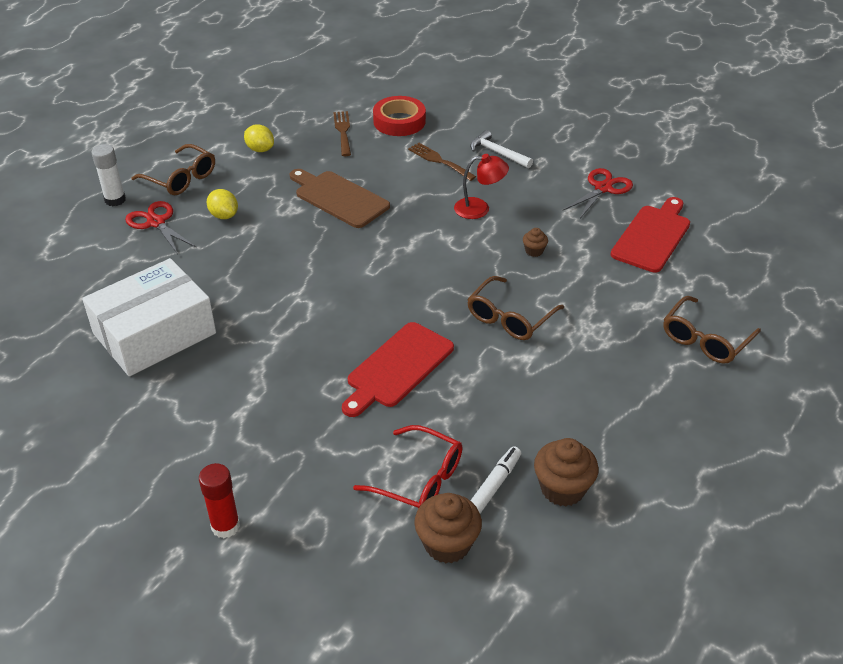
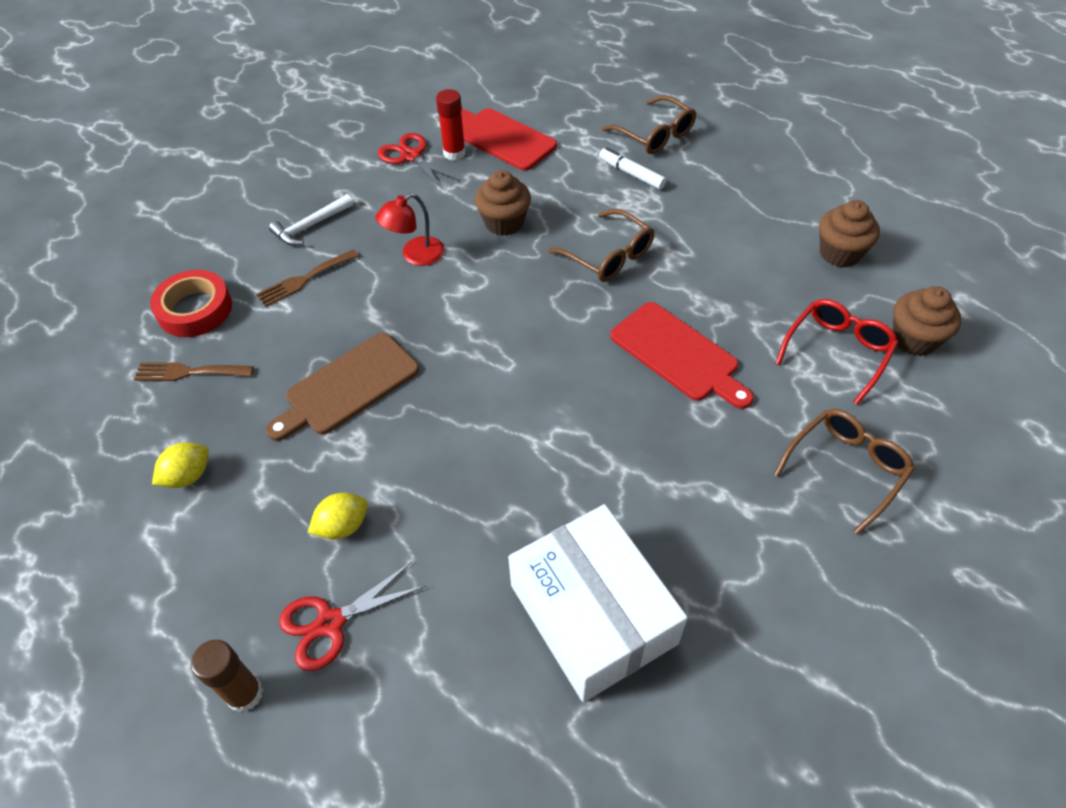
camera: 80 degrees left, 10 degrees up
(115, 200) = (245, 694): white glue stick -> brown glue stick
(181, 178) = (222, 589): brown glasses -> brown glasses (846, 468)
(225, 526) = (919, 524): red glue stick -> red glue stick (454, 153)
(479, 208) = (415, 255): red lamp -> red lamp turned 135 degrees counterclockwise
(493, 485) = (840, 298): white marker -> white marker (631, 174)
(534, 251) = (504, 223): brown cupcake -> brown cupcake, size x1.95

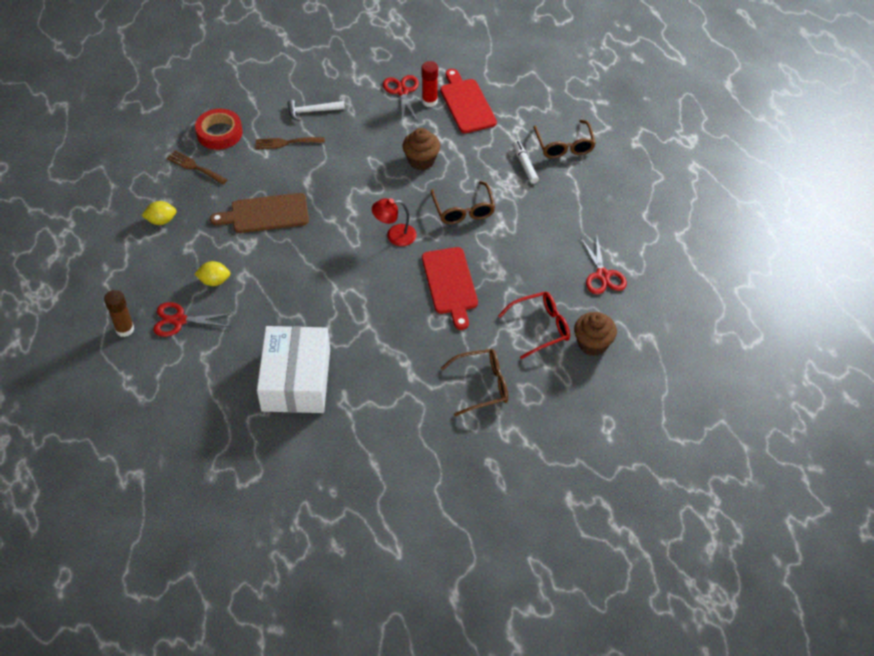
camera: 30 degrees right, 0 degrees up
(415, 255) = (355, 157): red lamp -> red lamp (395, 235)
(839, 253) = (602, 275): brown cupcake -> red scissors

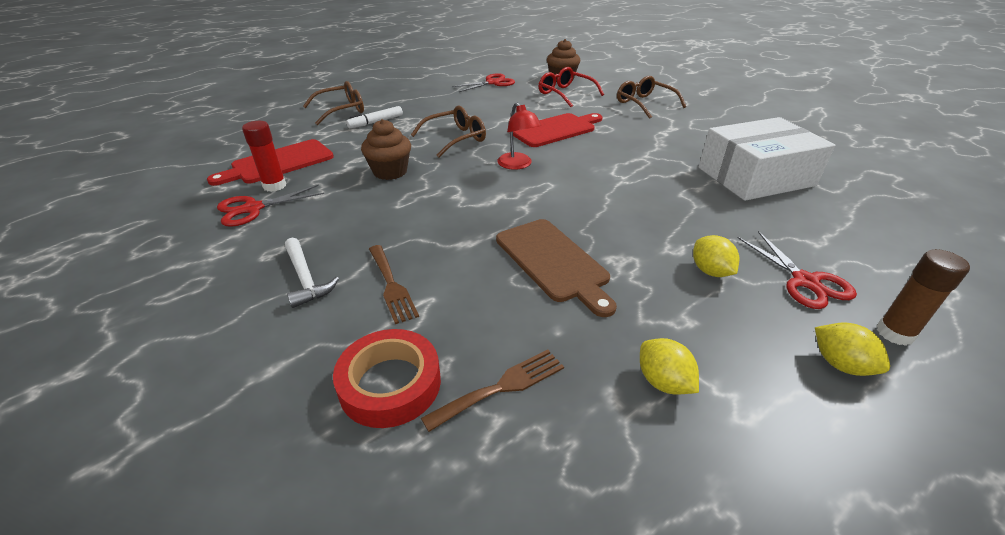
camera: 110 degrees left, 15 degrees down
(126, 291) = (840, 364): none -> yellow lemon
(194, 167) = (502, 387): brown fork -> brown fork turned 135 degrees counterclockwise

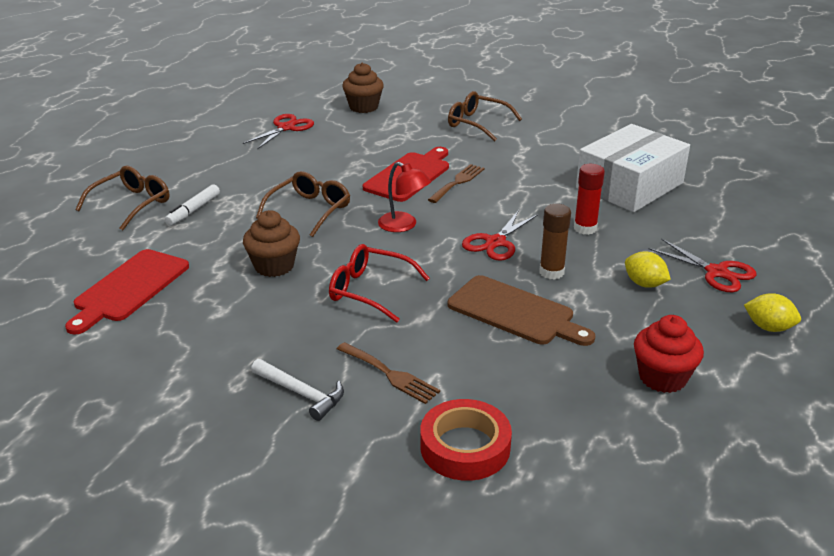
camera: 25 degrees left, 5 degrees down
(253, 208) = (162, 345): red scissors -> red scissors (495, 242)
(274, 186) = (157, 315): red glue stick -> red glue stick (585, 228)
(502, 387) = (552, 420): brown fork -> brown fork (458, 182)
(565, 94) = (384, 127): red glasses -> red glasses (369, 290)
(663, 382) = (662, 377): yellow lemon -> red cupcake
(894, 333) = (792, 294): brown glue stick -> brown glue stick (551, 272)

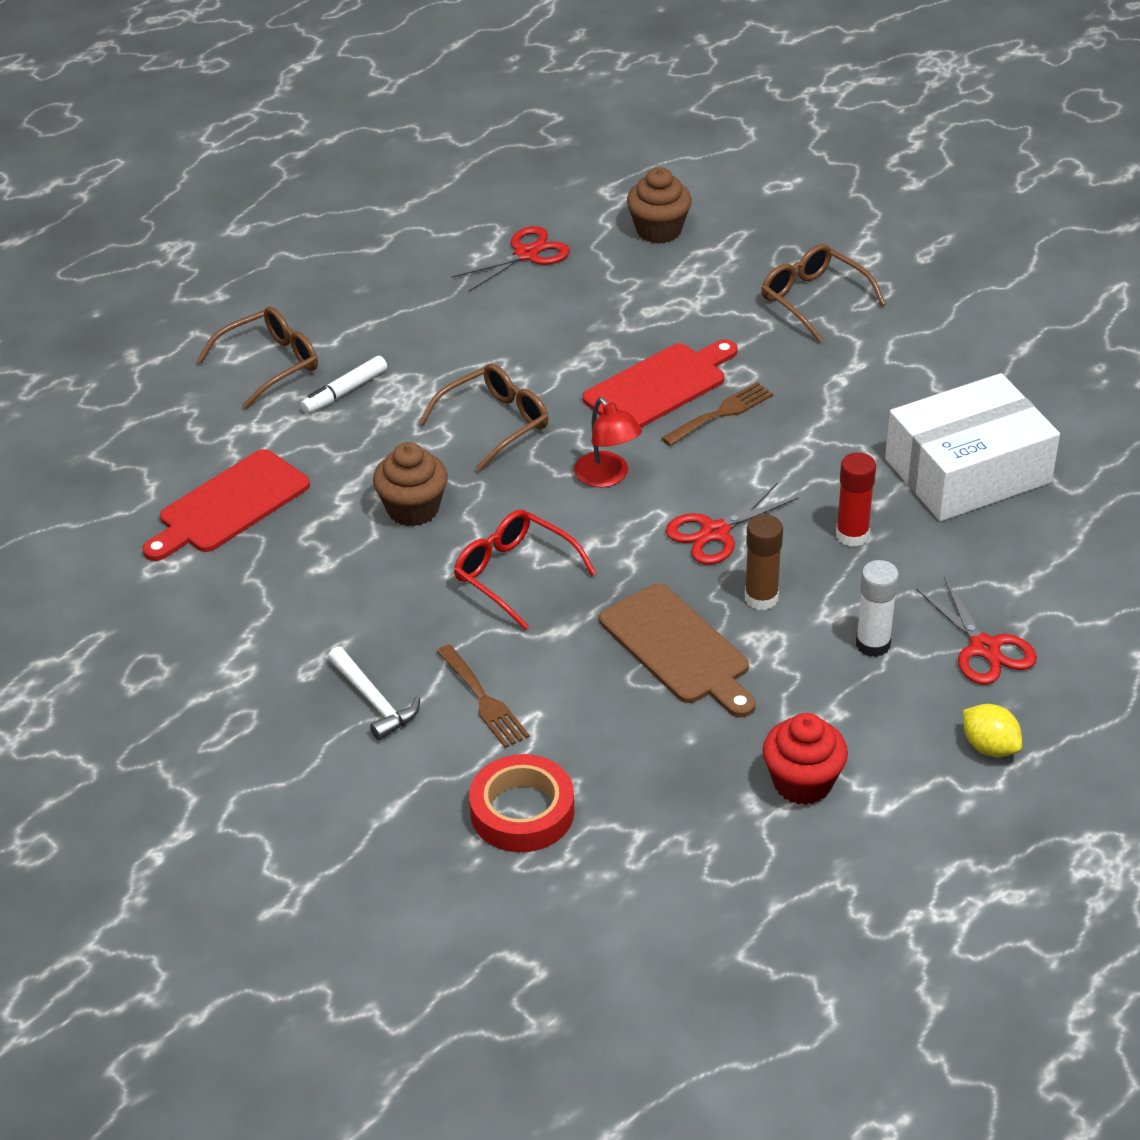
camera: 20 degrees right, 10 degrees up
(644, 284) = (873, 644): yellow lemon -> white glue stick

